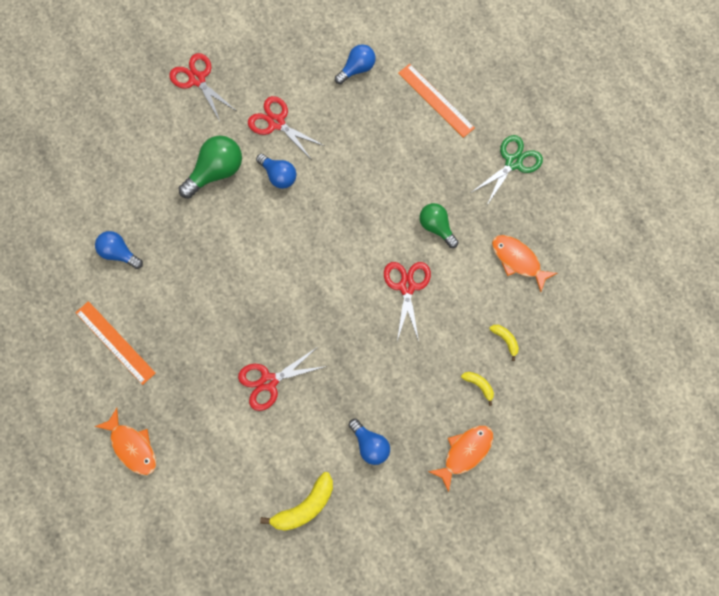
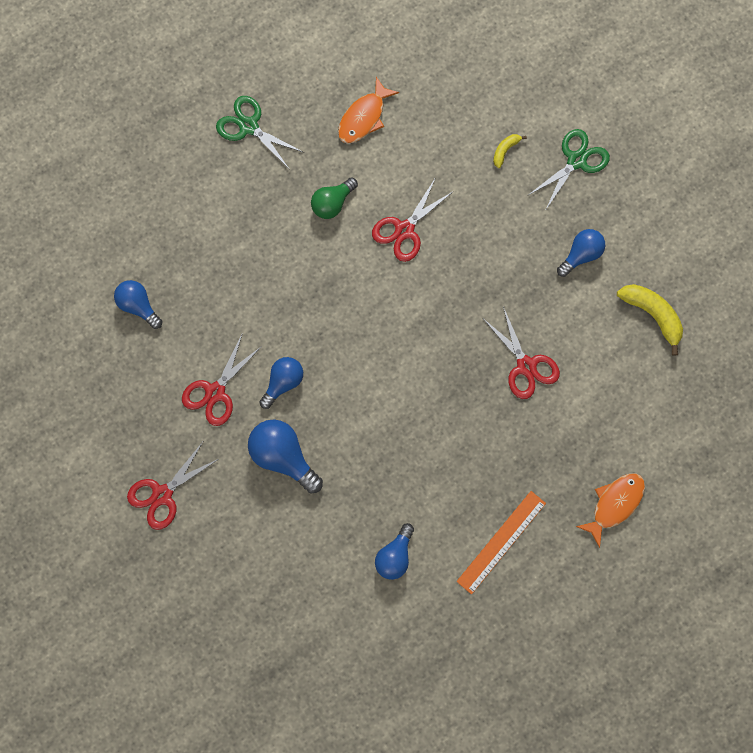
camera: 95 degrees left, 5 degrees up
(216, 172) = (284, 455): green light bulb -> blue light bulb
(407, 287) = (404, 230): red scissors -> red scissors turned 45 degrees counterclockwise
(436, 100) = (176, 213): orange ruler -> none
(465, 452) = (576, 161): orange fish -> green scissors
(505, 340) = (453, 126): yellow banana -> none

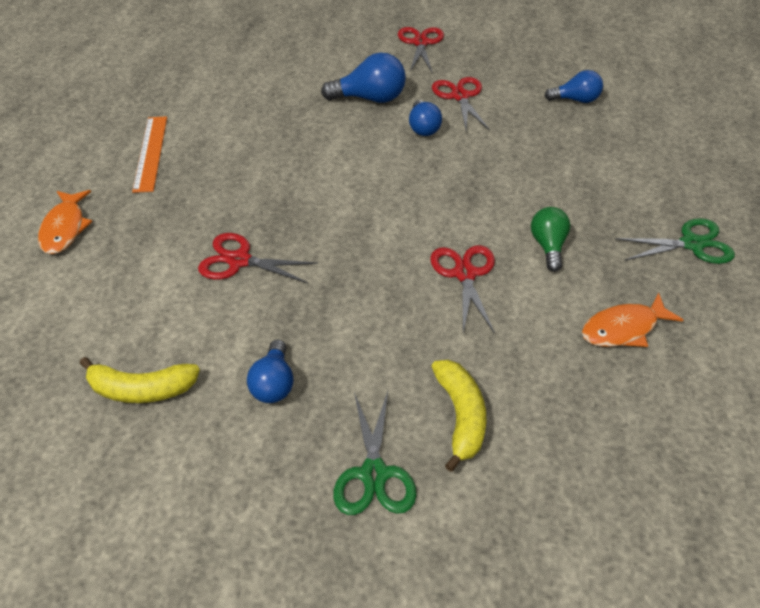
camera: 135 degrees right, 30 degrees down
(364, 117) = (623, 328): orange fish -> orange fish turned 105 degrees counterclockwise
(394, 555) = (229, 103): blue light bulb -> none
(505, 150) = (460, 416): yellow banana -> yellow banana, size x1.89

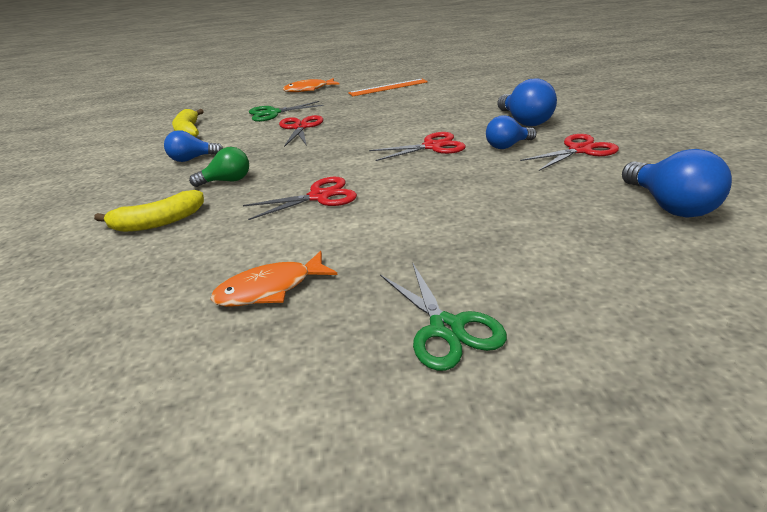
camera: 75 degrees right, 15 degrees down
(374, 474) = (111, 202): green scissors -> green scissors (273, 113)
(420, 43) = (644, 120): red scissors -> red scissors (432, 146)
(548, 246) = (379, 228): green light bulb -> green light bulb (227, 181)
(575, 100) = (669, 206): blue light bulb -> blue light bulb, size x1.51
(623, 328) = (270, 289): orange fish -> orange fish turned 75 degrees counterclockwise

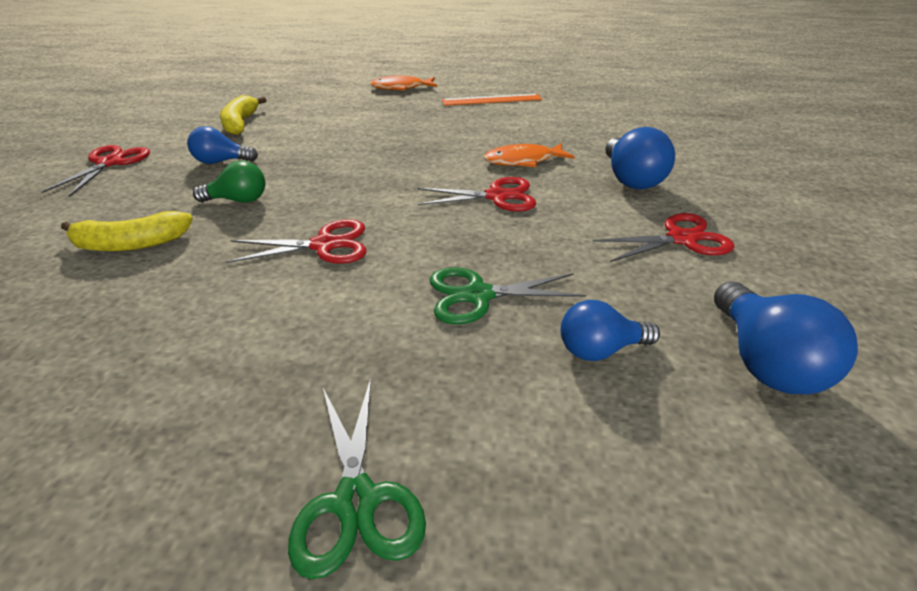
camera: 10 degrees right, 5 degrees up
(270, 289) = (187, 375): orange fish -> orange fish (523, 161)
(273, 113) = (343, 114): green scissors -> green scissors (478, 295)
(300, 127) = (361, 139): red scissors -> red scissors (110, 163)
(507, 146) = (590, 213): blue light bulb -> blue light bulb (599, 349)

